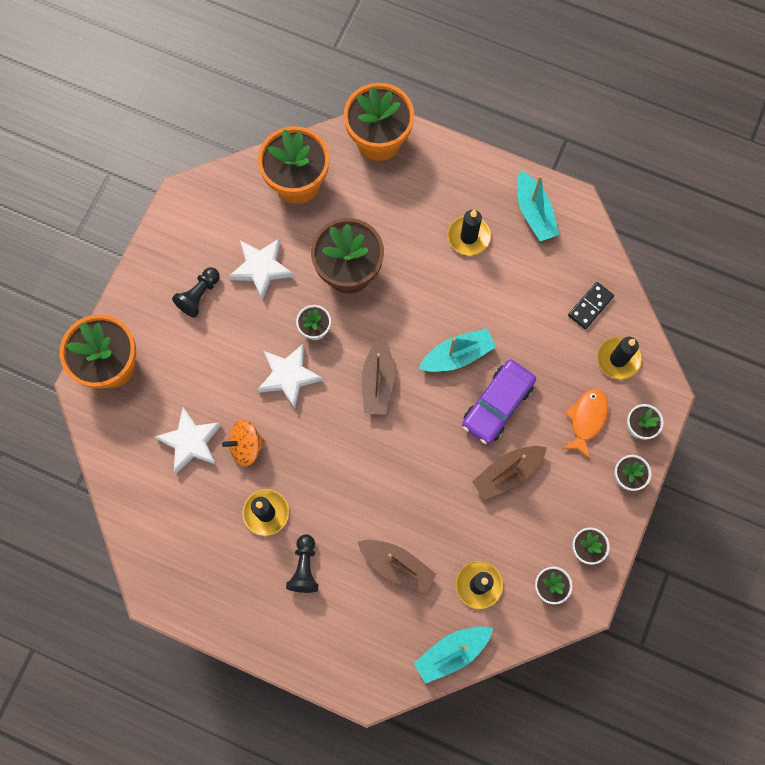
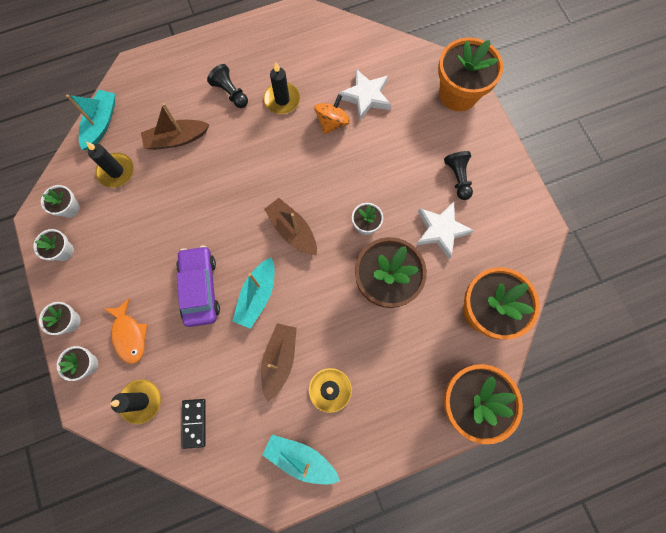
camera: 135 degrees right, 0 degrees up
(288, 376) = (350, 182): white star -> none
(507, 473) = (154, 251): brown boat -> brown boat (279, 360)

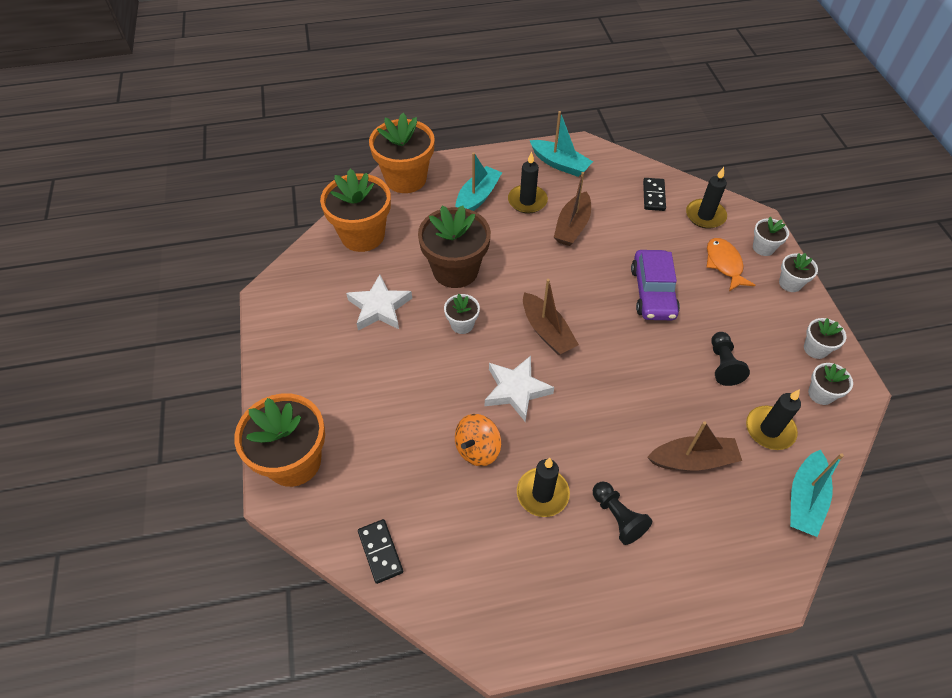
camera: 170 degrees left, 20 degrees down
(257, 296) = (591, 278): turquoise boat -> turquoise boat (477, 197)
(366, 97) = (422, 478): white star -> white star (516, 390)
(380, 49) = (380, 552): none -> black domino
(458, 178) = (338, 357): black pawn -> black pawn (723, 365)

